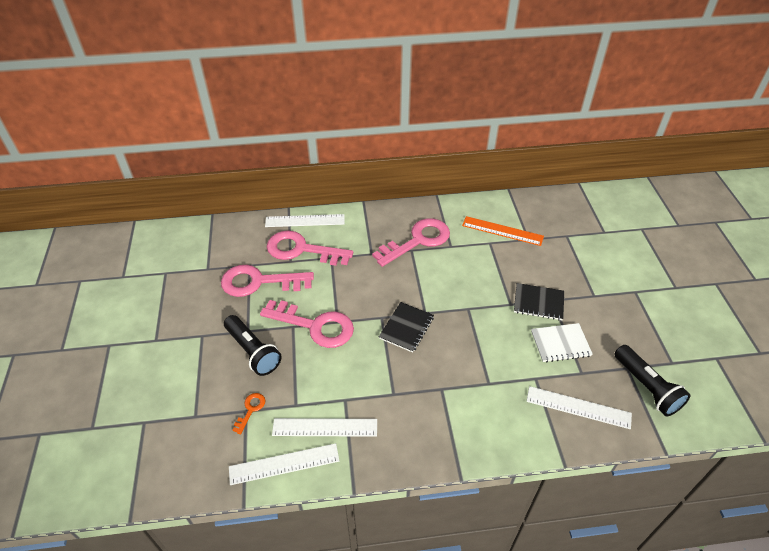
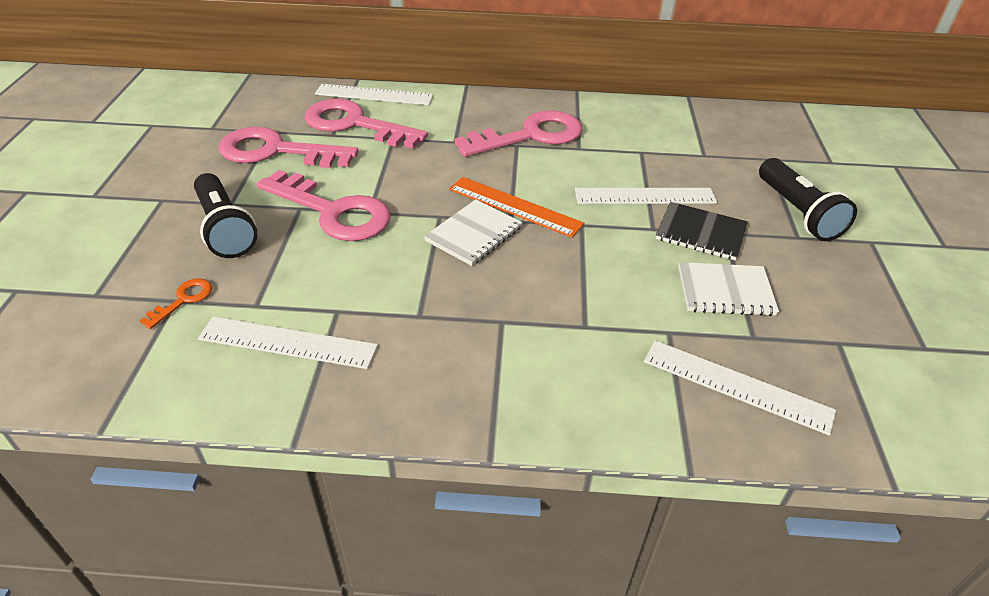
camera: 10 degrees right, 5 degrees down
(284, 464) = (198, 381): white ruler -> white ruler (645, 196)
(406, 328) = (474, 234): black notebook -> white notebook
(502, 231) = (665, 141): orange ruler -> orange ruler (514, 206)
(646, 387) = (871, 376): black flashlight -> black flashlight (798, 213)

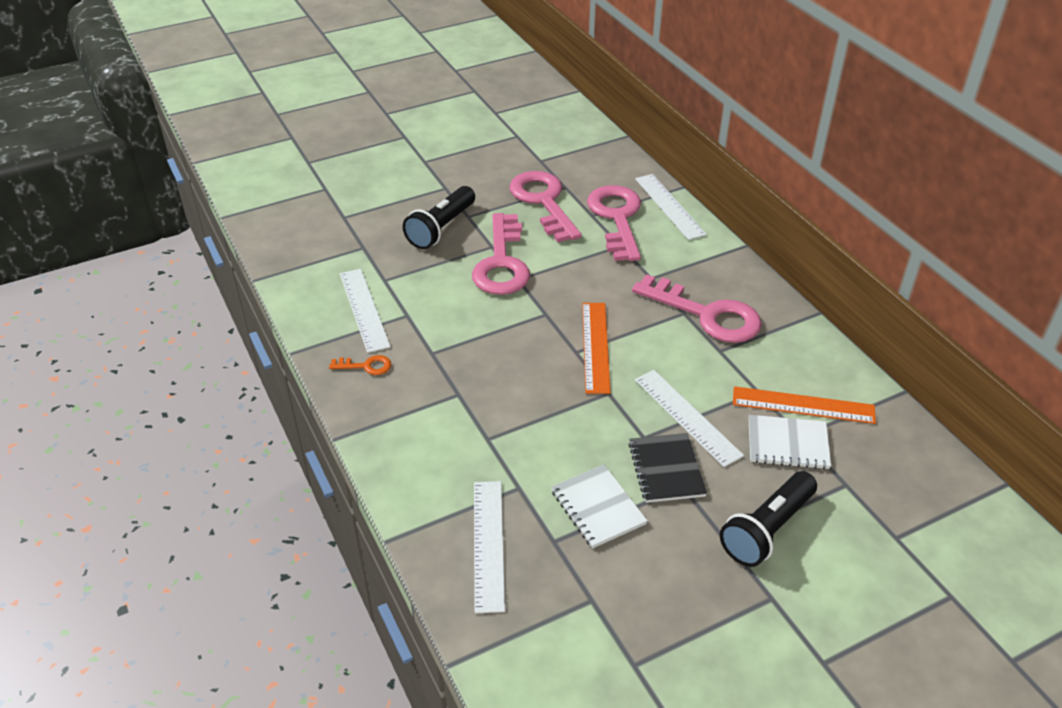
camera: 60 degrees right, 0 degrees up
(183, 300) = (365, 250): orange key -> orange key (366, 366)
(474, 234) = (540, 340): white notebook -> white notebook (787, 444)
(672, 140) = (803, 405): none -> orange ruler

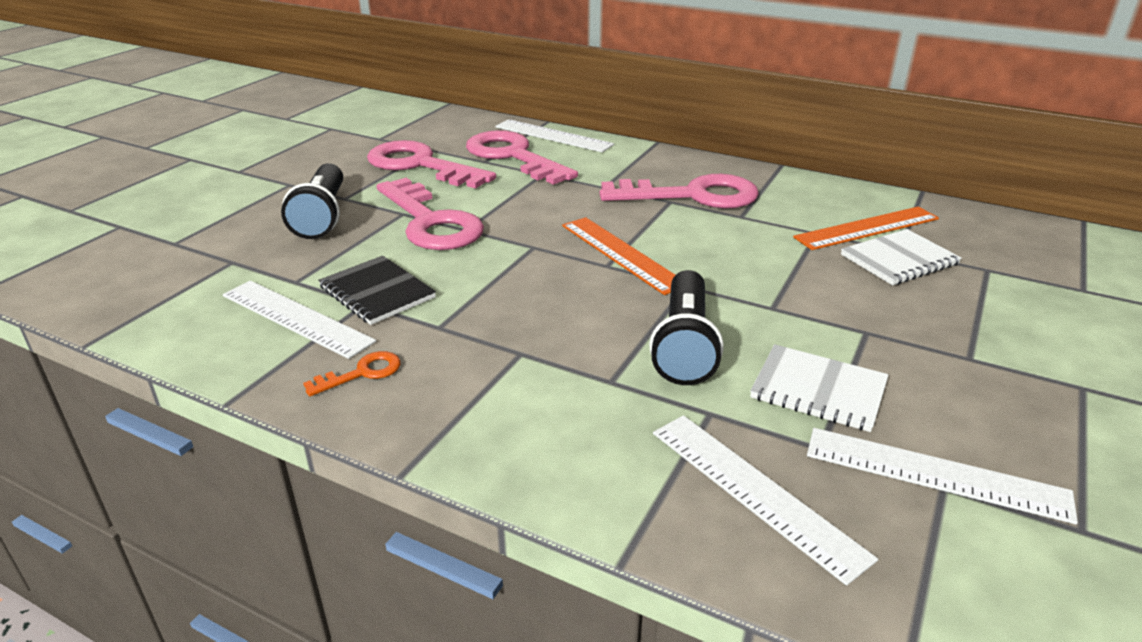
camera: 35 degrees left, 10 degrees down
(666, 469) = (832, 325): black notebook -> black notebook (377, 292)
(687, 416) = (787, 274): white ruler -> white ruler (935, 473)
(767, 530) = (989, 332): black flashlight -> black flashlight (684, 345)

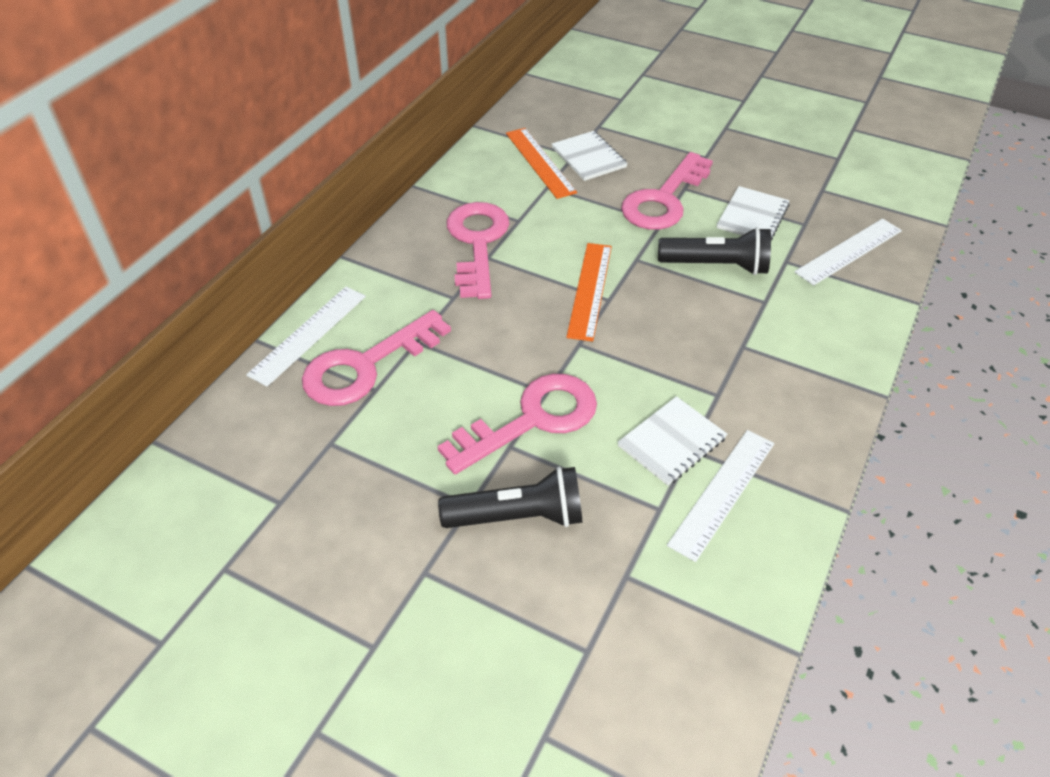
camera: 90 degrees left, 15 degrees up
(361, 373) = (790, 433): orange key -> none
(377, 292) = (672, 442): black notebook -> white notebook
(421, 165) = (381, 446): pink key -> pink key (664, 199)
(622, 254) = (589, 290): orange ruler -> orange ruler turned 45 degrees counterclockwise
(935, 473) = (813, 190): white ruler -> none

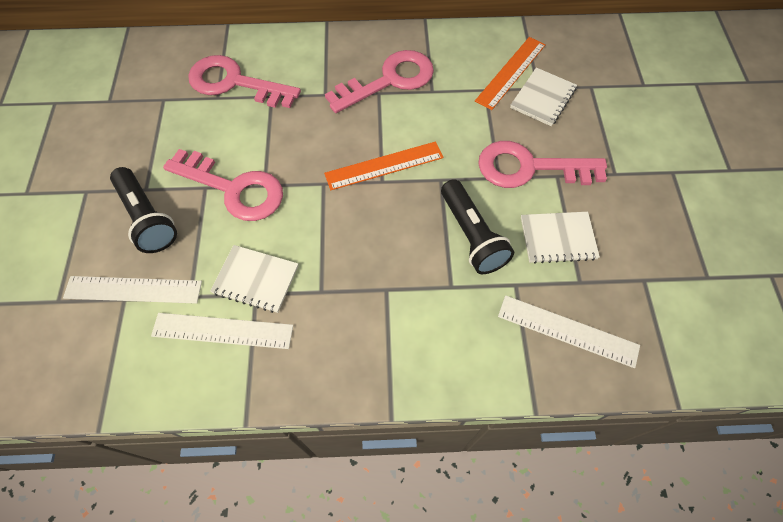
camera: 60 degrees right, 15 degrees up
(308, 334) = (245, 43): white ruler -> white ruler (133, 290)

